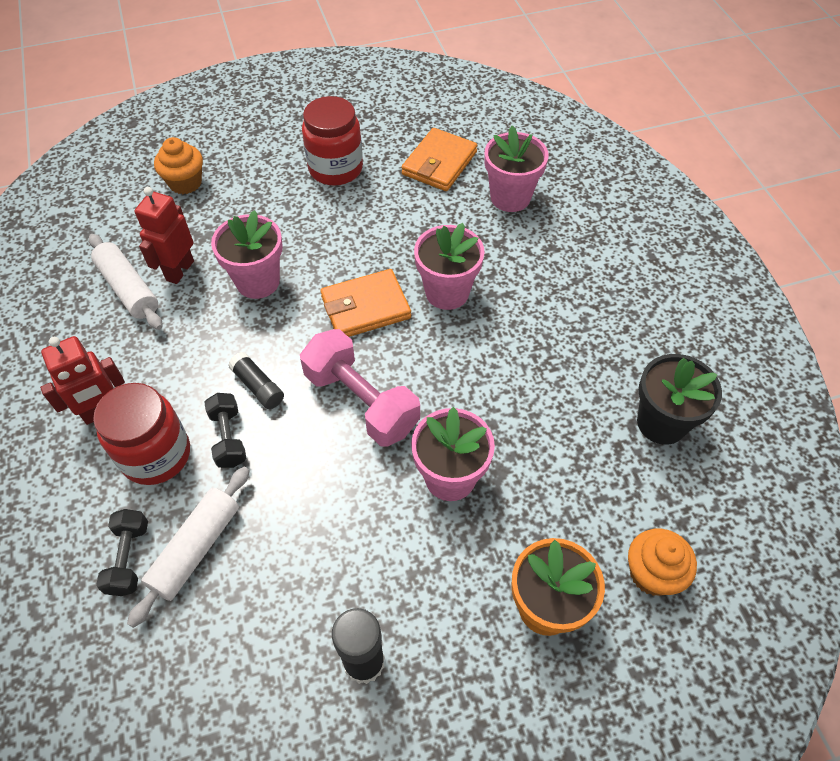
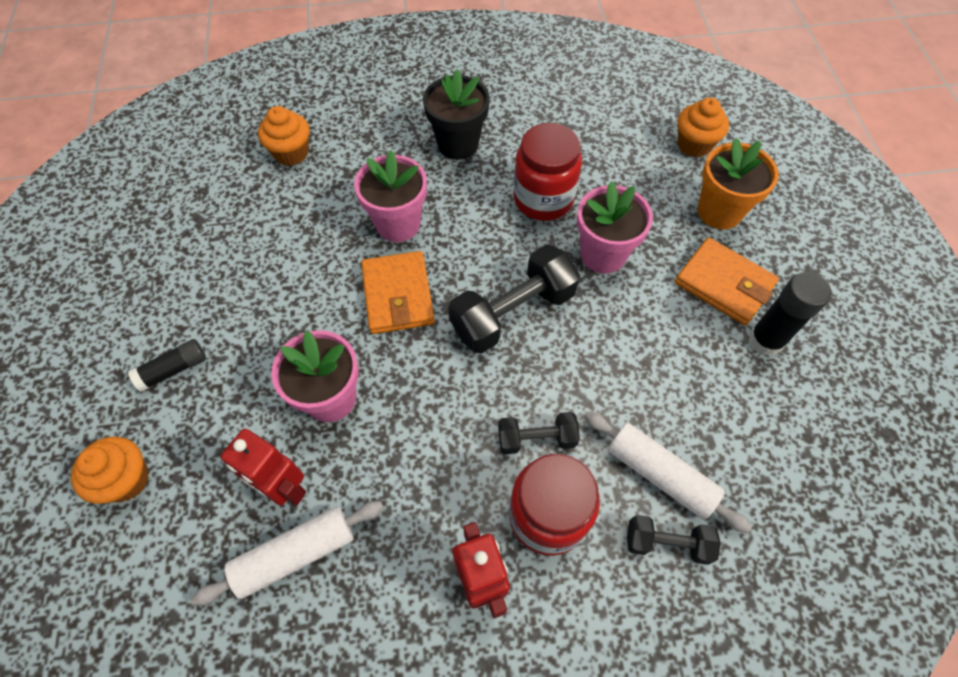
camera: 80 degrees left, 5 degrees up
(258, 386) = (477, 406): black glue stick -> black glue stick (173, 370)
(335, 169) = (180, 301): red jar -> red jar (543, 199)
(361, 401) = (513, 313): pink dumbbell -> black dumbbell
(439, 163) = (216, 202): orange wallet -> orange wallet (724, 284)
(510, 197) = (291, 153): pink flower pot -> orange cupcake
(661, 423) = (569, 108): black flower pot -> black flower pot (458, 144)

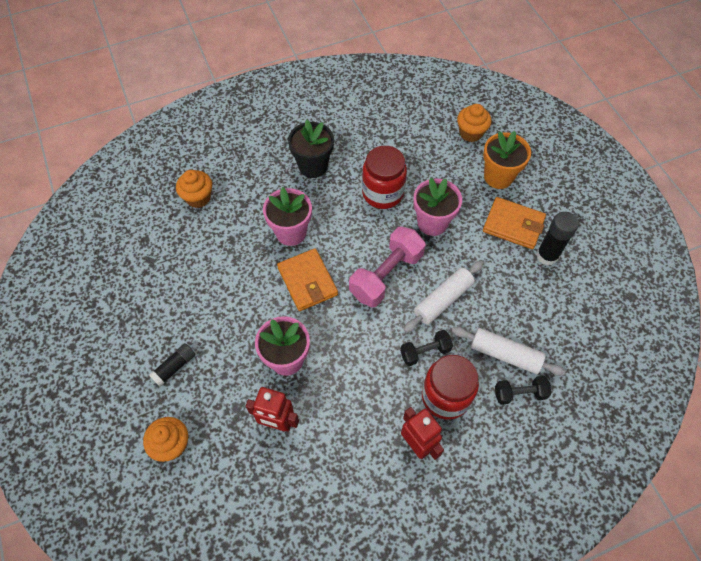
camera: 15 degrees left, 0 degrees up
(295, 554) = (299, 460): white rolling pin -> white rolling pin (443, 300)
(513, 313) = (386, 275): black dumbbell -> pink dumbbell

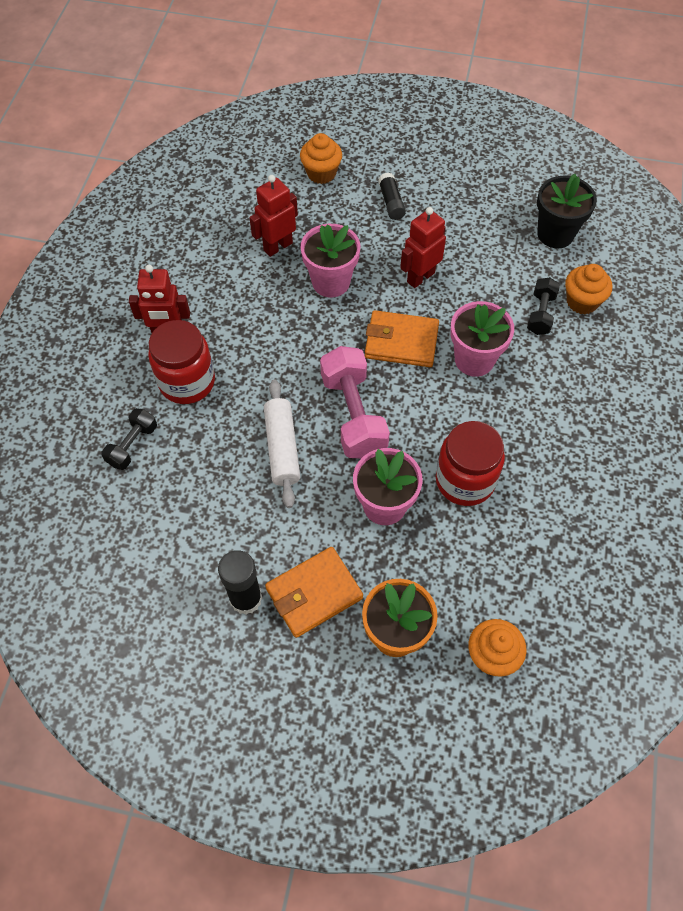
camera: 125 degrees right, 0 degrees up
(240, 302) = (420, 277): none -> red robot
(313, 166) = (557, 432): black flower pot -> black flower pot (555, 234)
(425, 352) = (242, 394): black dumbbell -> black dumbbell (540, 314)
(505, 354) = (178, 462): white rolling pin -> none

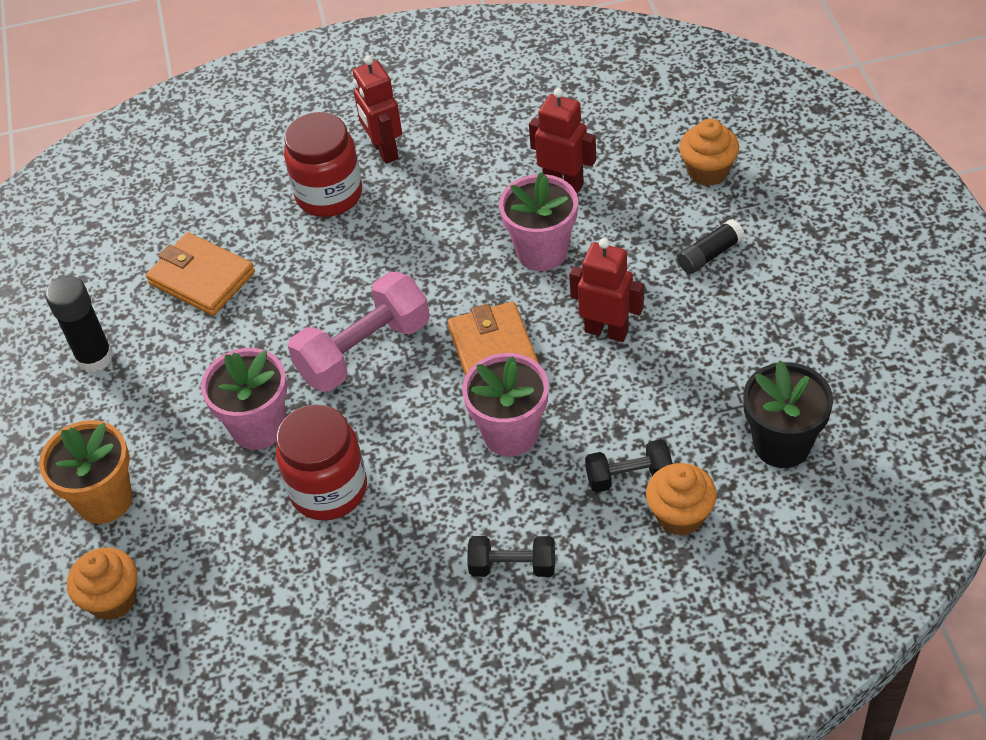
camera: 70 degrees right, 10 degrees down
(132, 445) = (229, 191): black dumbbell -> black dumbbell (512, 566)
(282, 448) = (287, 308): white rolling pin -> none
(314, 593) = (123, 410): orange wallet -> orange wallet (201, 278)

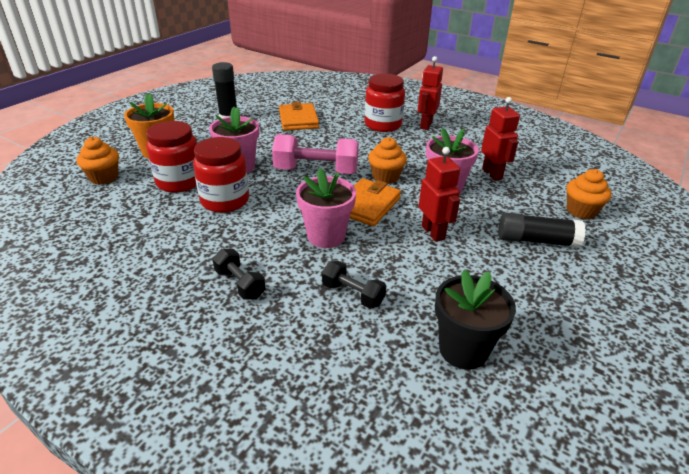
camera: 40 degrees right, 15 degrees down
(225, 515) = (179, 182): none -> red jar
(680, 515) = (352, 333): orange cupcake -> orange cupcake (385, 177)
(710, 254) = (536, 240): black glue stick -> black glue stick, size x1.51

